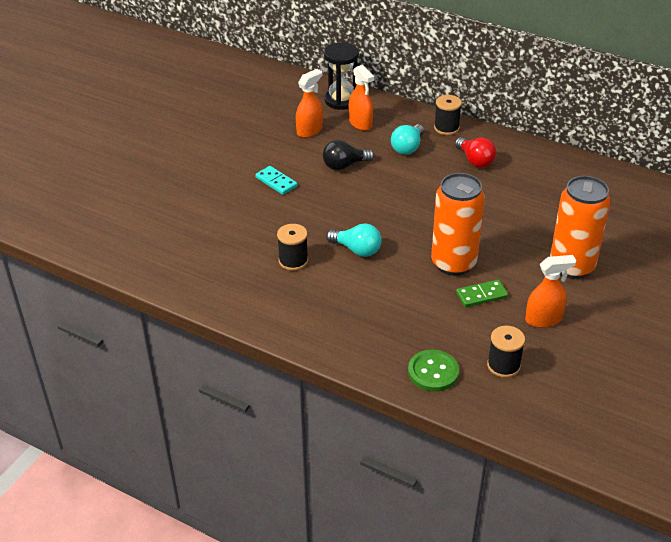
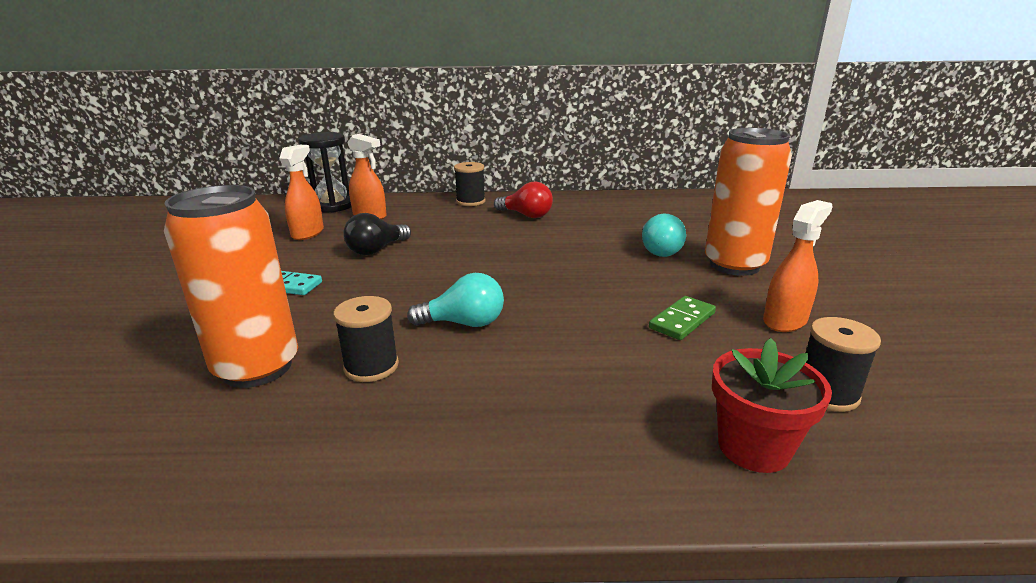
camera: 30 degrees left, 15 degrees down
(407, 148) = (442, 222): turquoise light bulb -> turquoise light bulb (658, 250)
(433, 372) = (753, 447): green button -> red flower pot
(453, 263) = (607, 300): orange can -> orange can (257, 368)

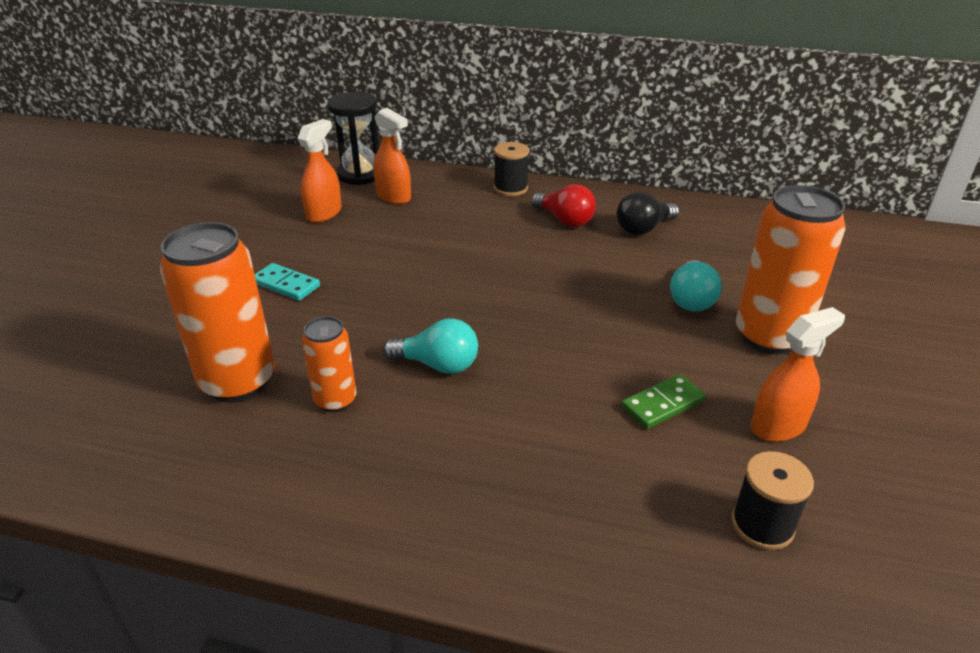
camera: 15 degrees right, 10 degrees up
(371, 366) = (335, 400): black spool -> orange can
(376, 250) = (385, 249): black light bulb -> black light bulb (643, 229)
(753, 447) = (648, 566): red flower pot -> none

